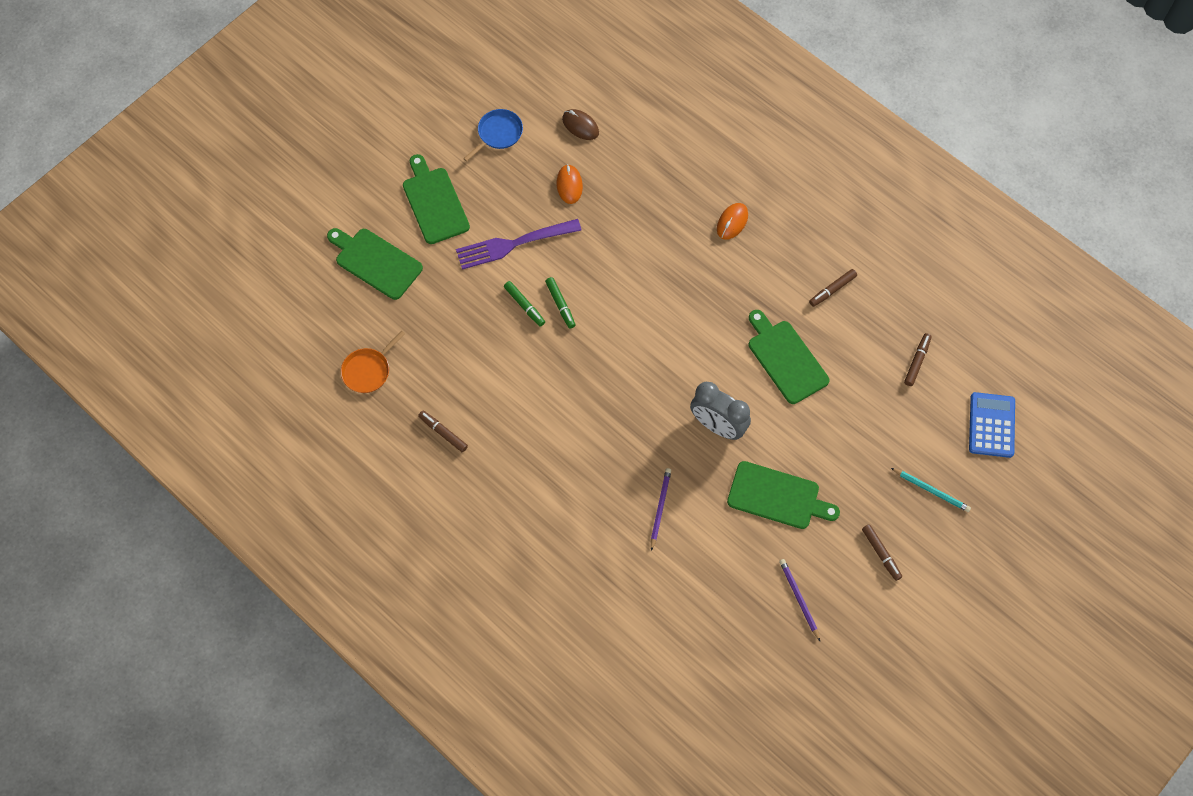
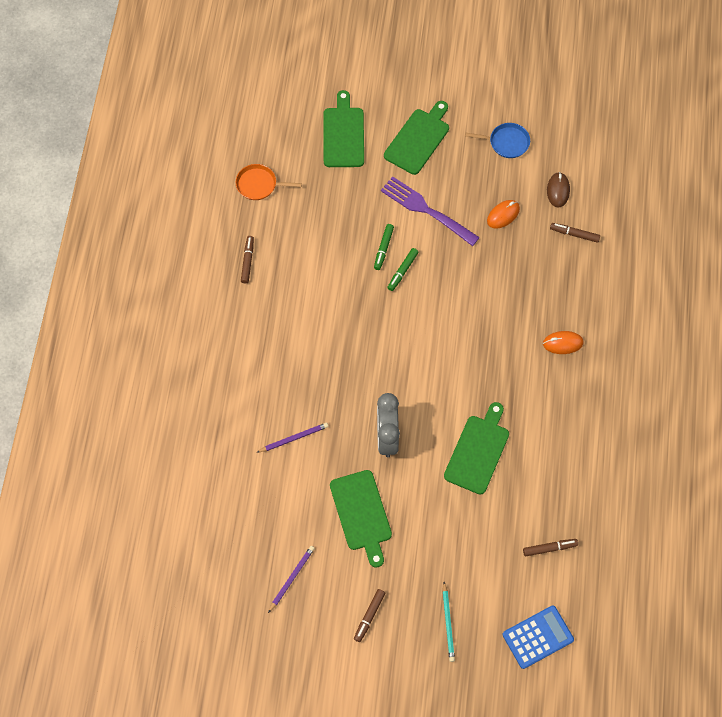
camera: 55 degrees right, 0 degrees up
(832, 290) = (562, 449): brown marker -> brown marker (574, 234)

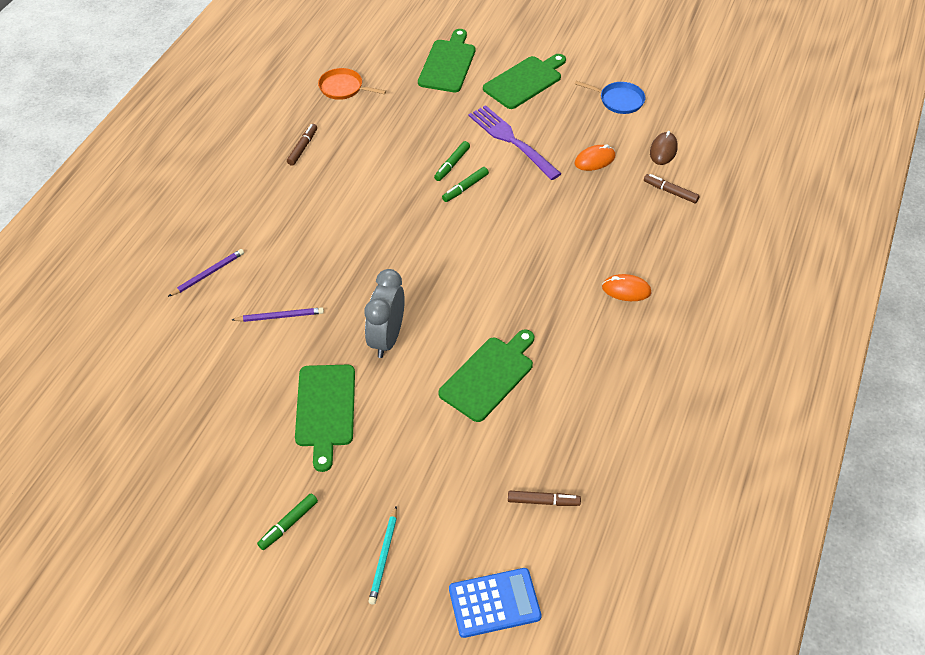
camera: 15 degrees right, 15 degrees down
(291, 578) = (213, 459): purple pencil -> purple pencil (208, 274)
(369, 616) = (288, 524): brown marker -> green marker

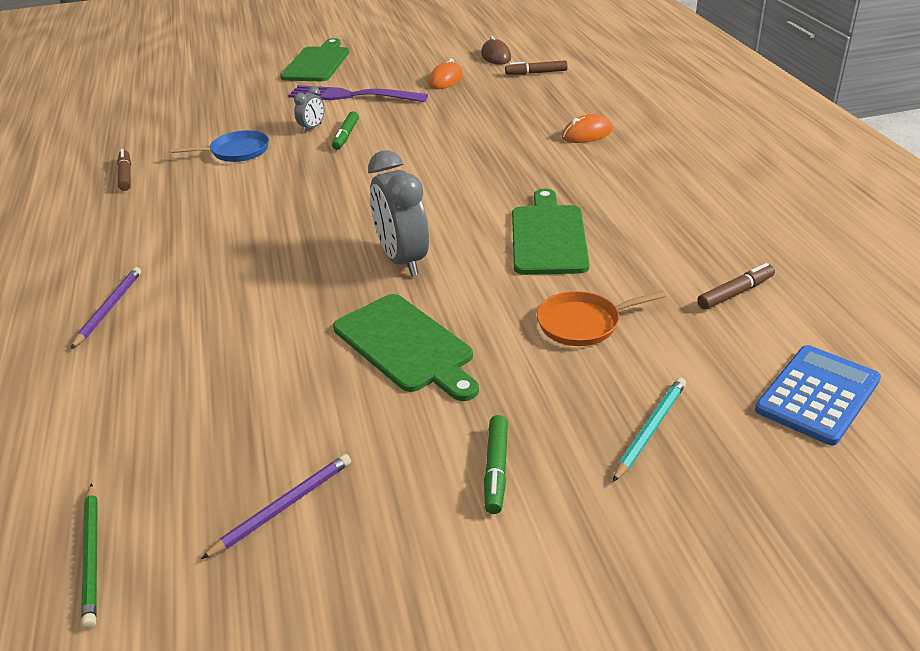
camera: 35 degrees left, 15 degrees down
(89, 443) = (92, 556): none -> green pencil
(280, 316) = (250, 300): purple pencil -> purple pencil (283, 507)
(343, 88) = (127, 125): orange pan -> orange pan (582, 323)
(384, 557) = (650, 429): turquoise pencil -> turquoise pencil turned 120 degrees counterclockwise
(447, 64) = (226, 78): green cutting board -> none
(452, 164) = (312, 128): green marker -> grey clock
(619, 100) = (418, 46): blue pan -> blue pan (237, 151)

